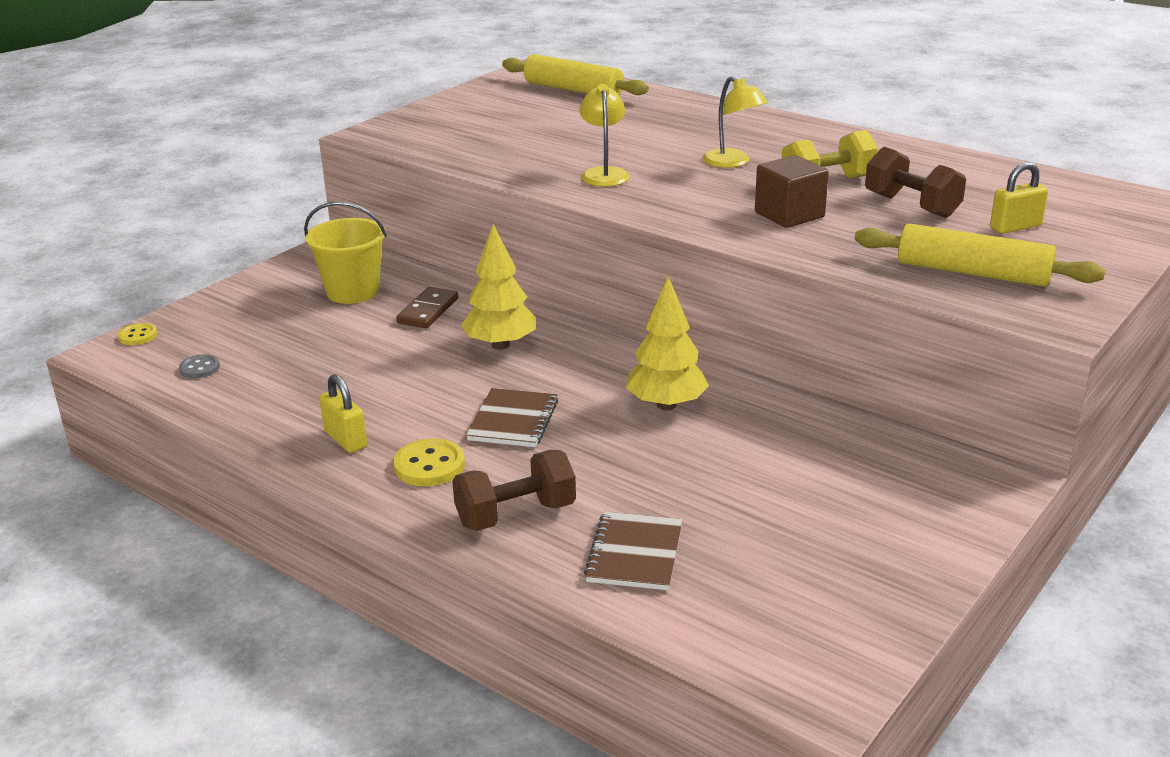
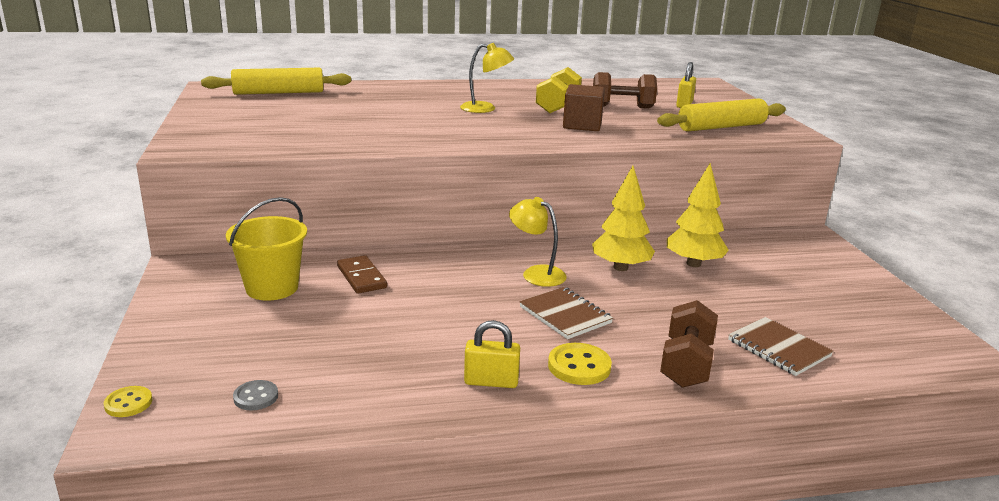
camera: 50 degrees left, 5 degrees down
(500, 345) = (458, 277): yellow tree -> yellow tree (693, 264)
(604, 173) = (428, 131): yellow lamp -> yellow lamp (536, 273)

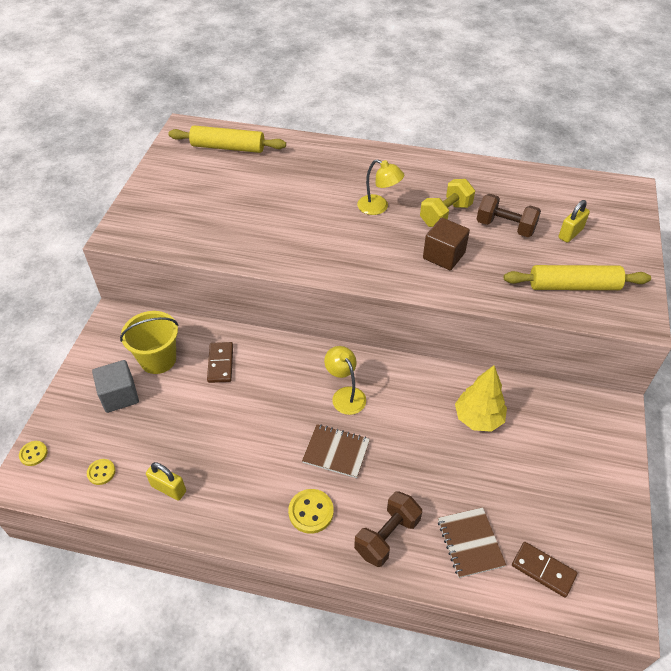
camera: 25 degrees right, 25 degrees up
(236, 326) = (119, 395): none -> grey cube
(256, 397) = (101, 472): grey button -> yellow button
(491, 382) = (244, 507): yellow padlock -> yellow padlock (168, 488)
(565, 315) = (336, 452): brown notebook -> brown notebook turned 60 degrees counterclockwise
(620, 267) = (415, 406): yellow tree -> none
(870, 350) = (543, 570): none -> brown domino

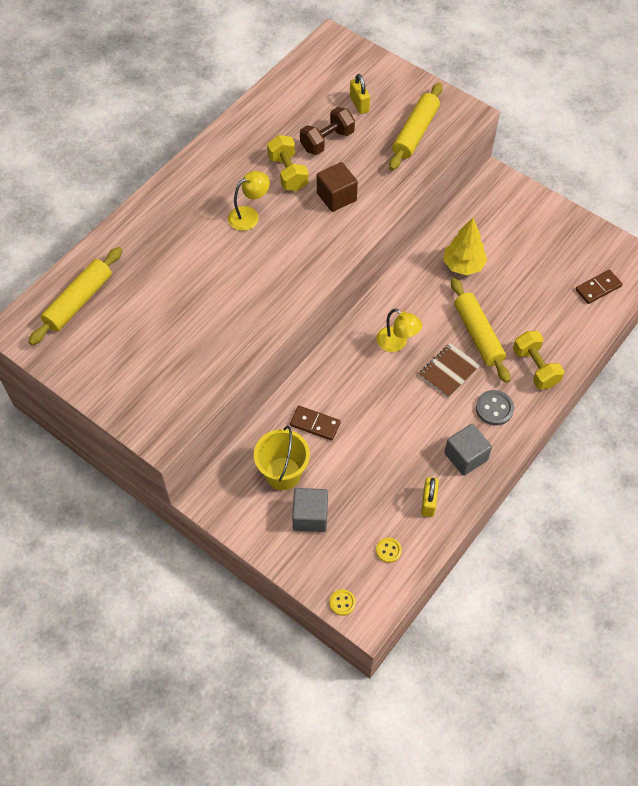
camera: 65 degrees left, 10 degrees up
(168, 488) = (428, 502): yellow padlock -> yellow padlock turned 45 degrees counterclockwise
(237, 504) = (465, 456): none -> grey cube
(311, 512) = (494, 408): yellow button -> grey button
(345, 395) = (397, 343): yellow lamp -> yellow lamp turned 135 degrees counterclockwise
(387, 536) = (535, 367): brown dumbbell -> yellow dumbbell
(398, 463) = (478, 334): none -> yellow rolling pin
(470, 543) = (561, 320): brown notebook -> none

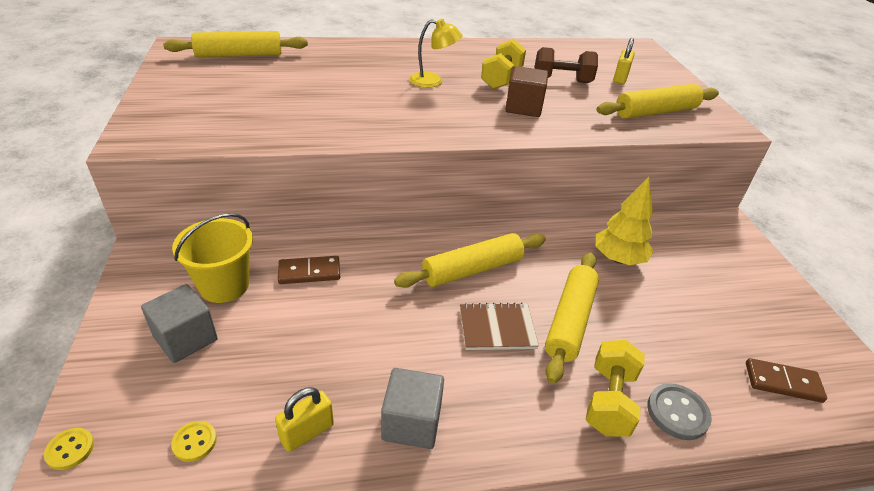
camera: 40 degrees right, 20 degrees down
(315, 424) = (309, 272): brown domino -> brown domino turned 75 degrees counterclockwise
(397, 343) = (472, 270): yellow lamp -> yellow rolling pin
(494, 408) = (507, 402): grey button -> grey button (677, 413)

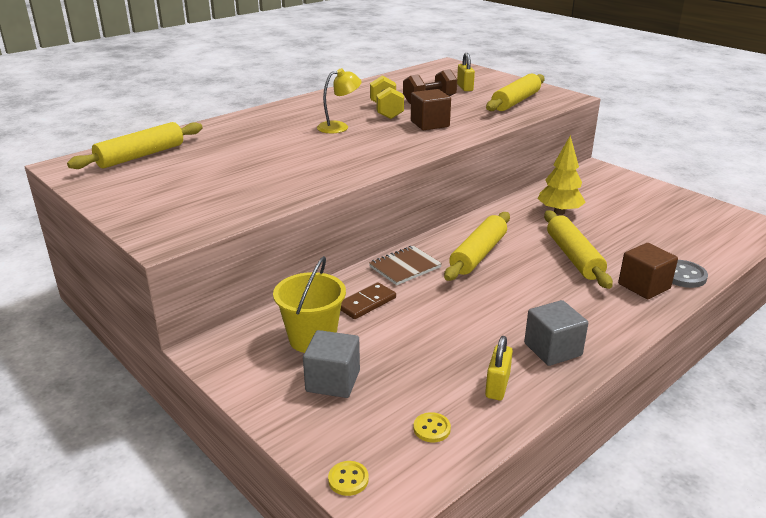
camera: 30 degrees left, 10 degrees down
(497, 328) = (537, 279): brown notebook -> brown notebook (405, 267)
(609, 401) = (644, 286): yellow dumbbell -> brown cube
(783, 382) = (714, 238): brown domino -> none

